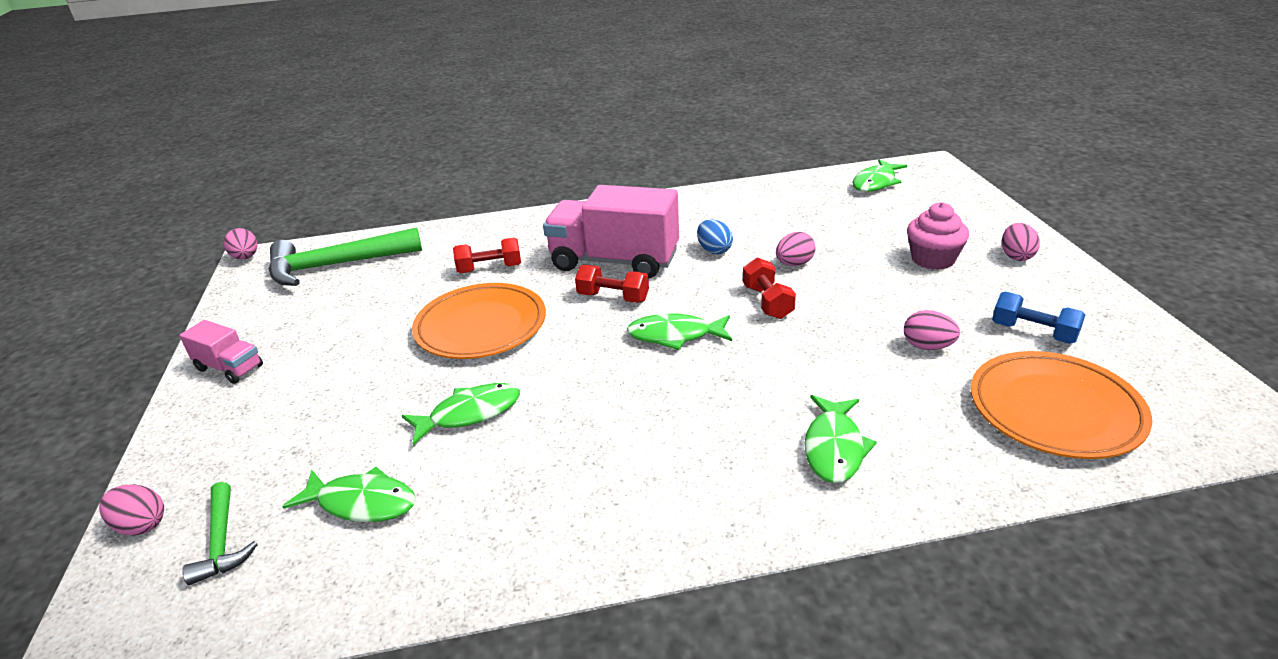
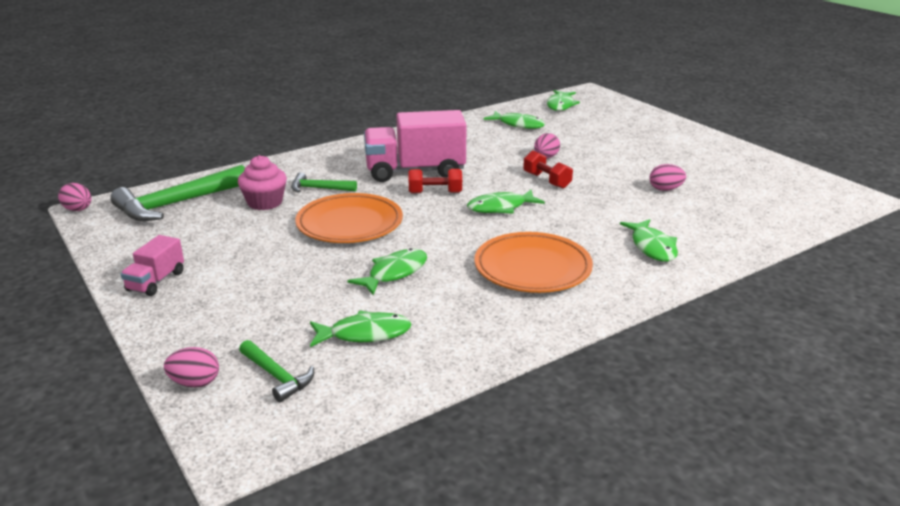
camera: 25 degrees left, 5 degrees down
(229, 368) = (156, 281): pink truck -> pink truck turned 105 degrees clockwise
(490, 269) = (319, 188): red dumbbell -> green hammer
(714, 250) = (483, 156): blue egg -> none
(796, 207) = (518, 124): none -> green fish
(933, 259) = (632, 144): pink cupcake -> pink cupcake (265, 202)
(1016, 256) = (680, 136): pink egg -> none
(1033, 332) = (719, 174): blue dumbbell -> none
(1054, 410) = (757, 208): orange plate -> orange plate (532, 268)

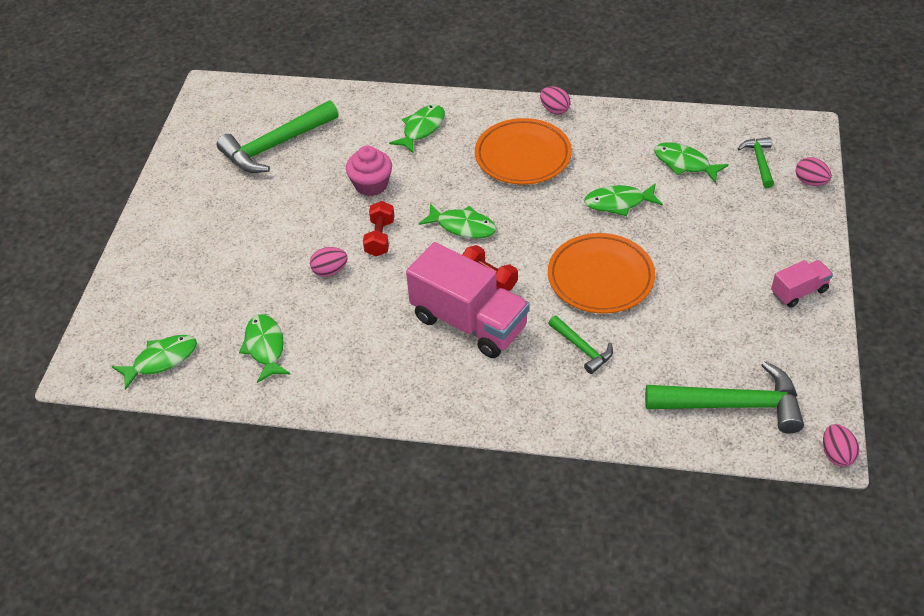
camera: 135 degrees left, 20 degrees up
(265, 202) = (648, 355): pink cupcake -> pink cupcake (371, 185)
(665, 189) = (313, 172): pink egg -> pink egg (554, 110)
(725, 190) = (275, 145): none -> green hammer

